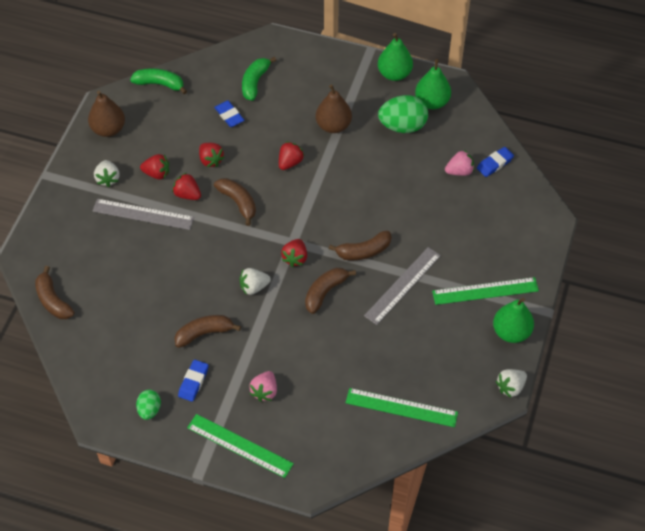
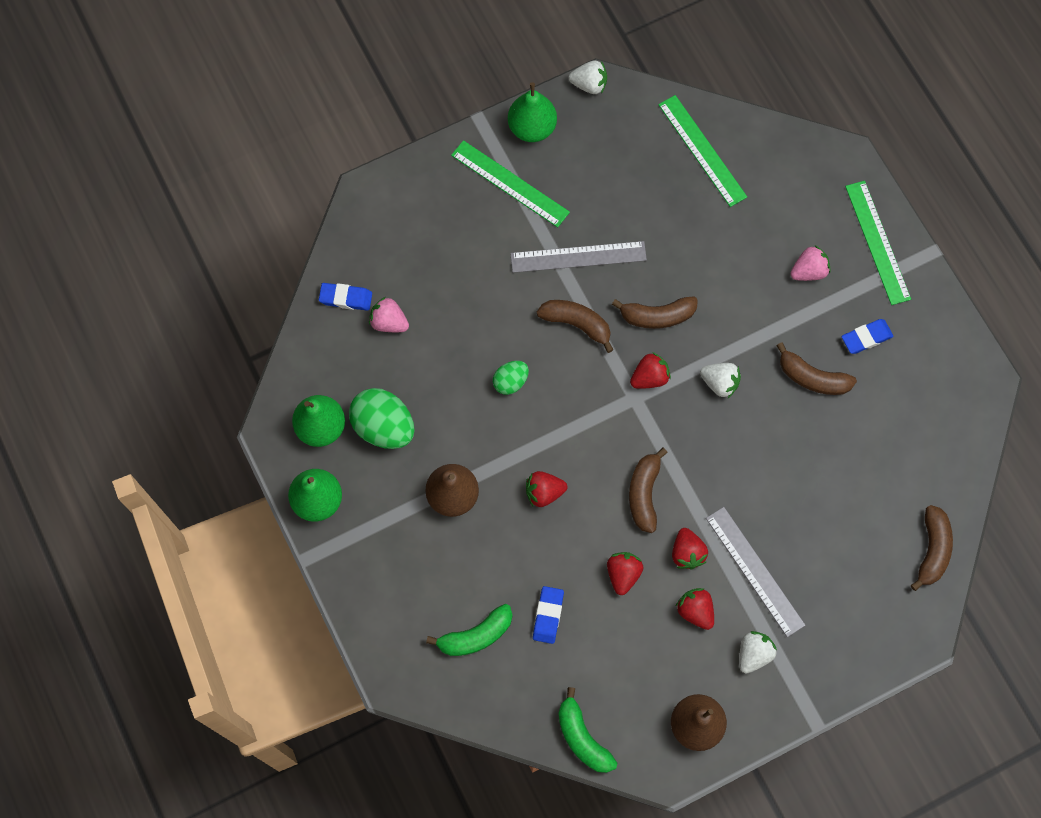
camera: 135 degrees left, 15 degrees up
(149, 410) = (930, 347): green egg -> green egg (510, 382)

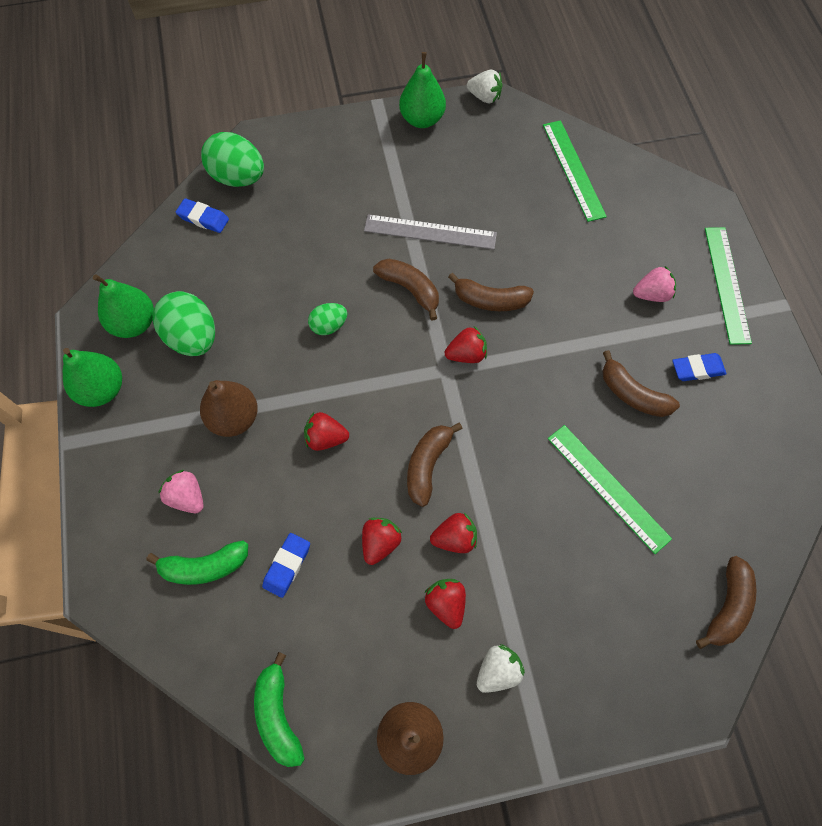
camera: 15 degrees right, 5 degrees down
(364, 243) = (238, 177): none -> green egg
(389, 322) = (234, 247): pink strawberry -> pink strawberry (187, 497)
(510, 183) = (387, 158): green ruler -> green ruler (607, 487)
(687, 553) = (455, 538): red strawberry -> red strawberry turned 105 degrees counterclockwise
(719, 383) = (535, 376): white strawberry -> none
(755, 571) = (523, 577): grey ruler -> none

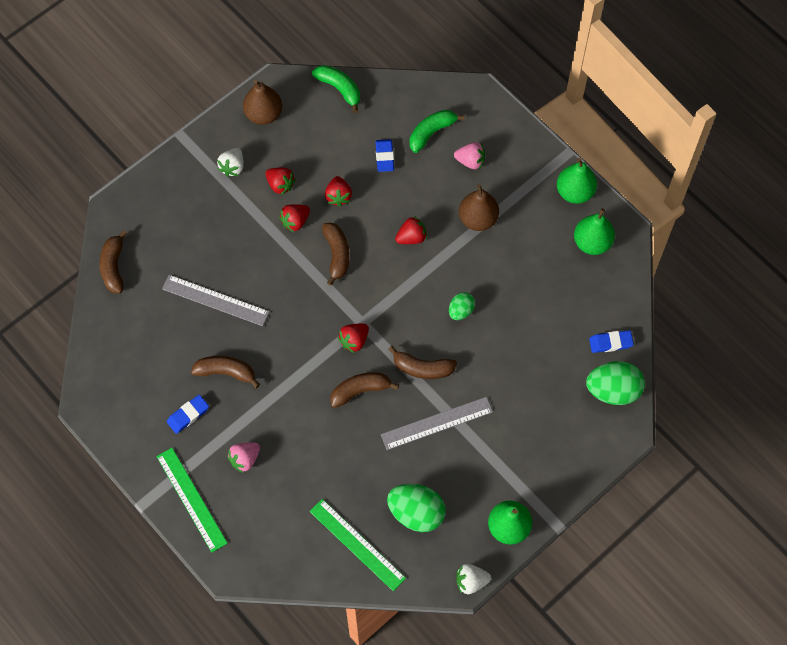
camera: 150 degrees right, 0 degrees up
(193, 337) = (545, 254): green egg -> green egg (416, 513)
(607, 487) = (215, 300): green ruler -> grey ruler

